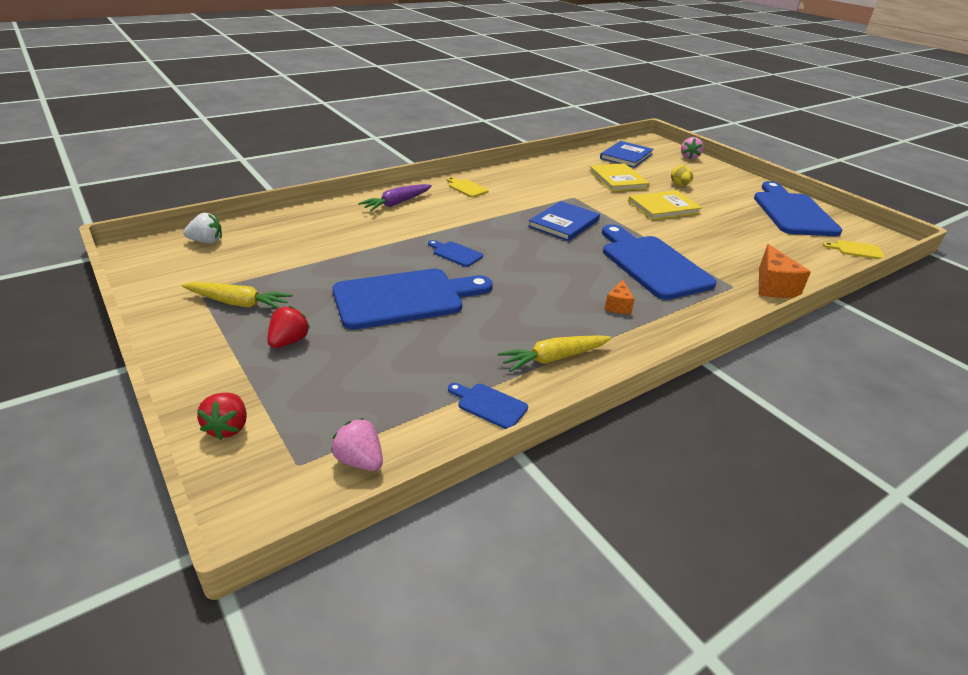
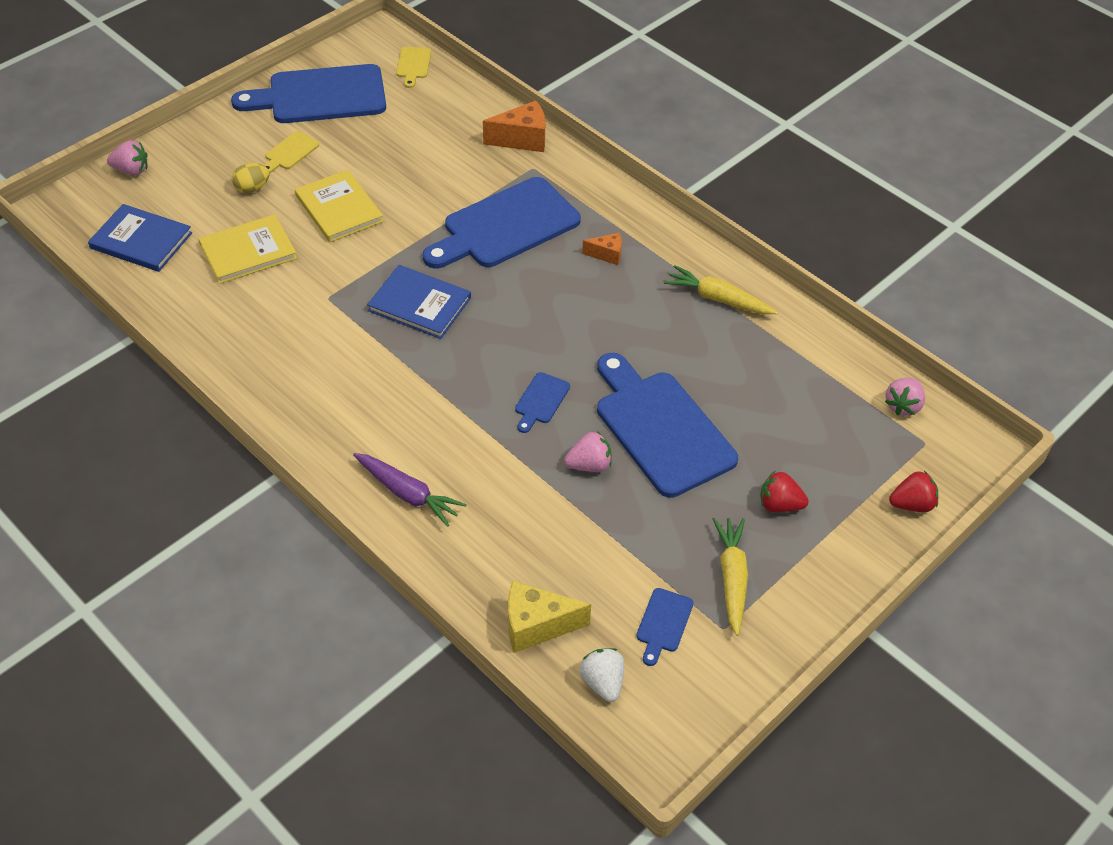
camera: 100 degrees left, 15 degrees up
(268, 227) = (536, 626): none -> yellow cheese
(385, 263) = (589, 465): none -> pink strawberry
(466, 188) = (325, 421): yellow cutting board -> yellow cutting board (290, 152)
(489, 405) = (802, 336): blue cutting board -> blue cutting board (663, 623)
(554, 358) = (718, 299): yellow carrot -> yellow carrot turned 150 degrees clockwise

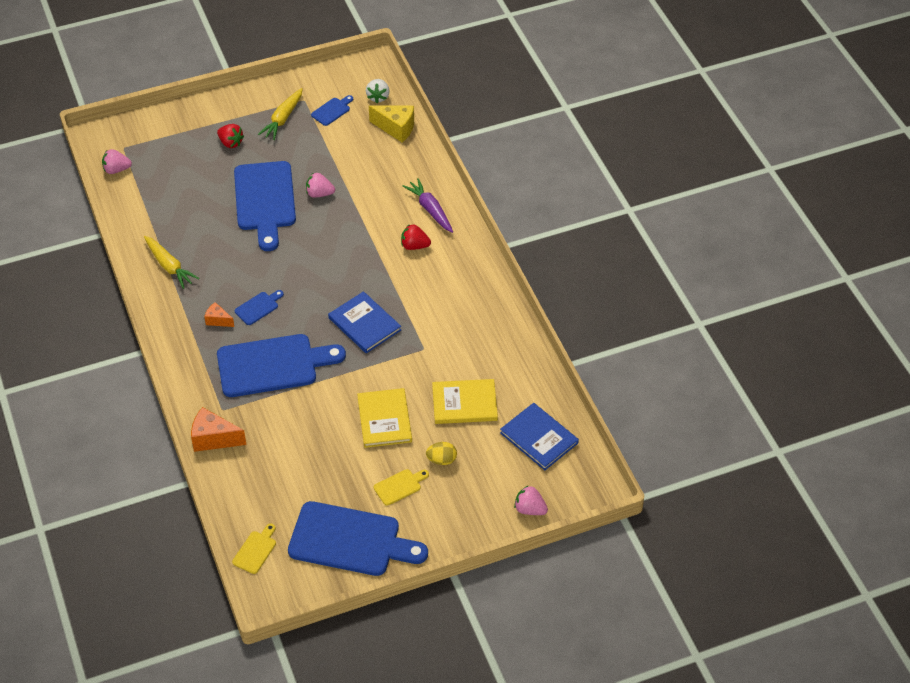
camera: 155 degrees left, 0 degrees up
(541, 401) = (324, 237): blue cutting board -> blue cutting board (258, 307)
(903, 405) = (116, 170): pink strawberry -> pink strawberry turned 150 degrees counterclockwise
(912, 504) = (160, 122): red strawberry -> red strawberry (414, 246)

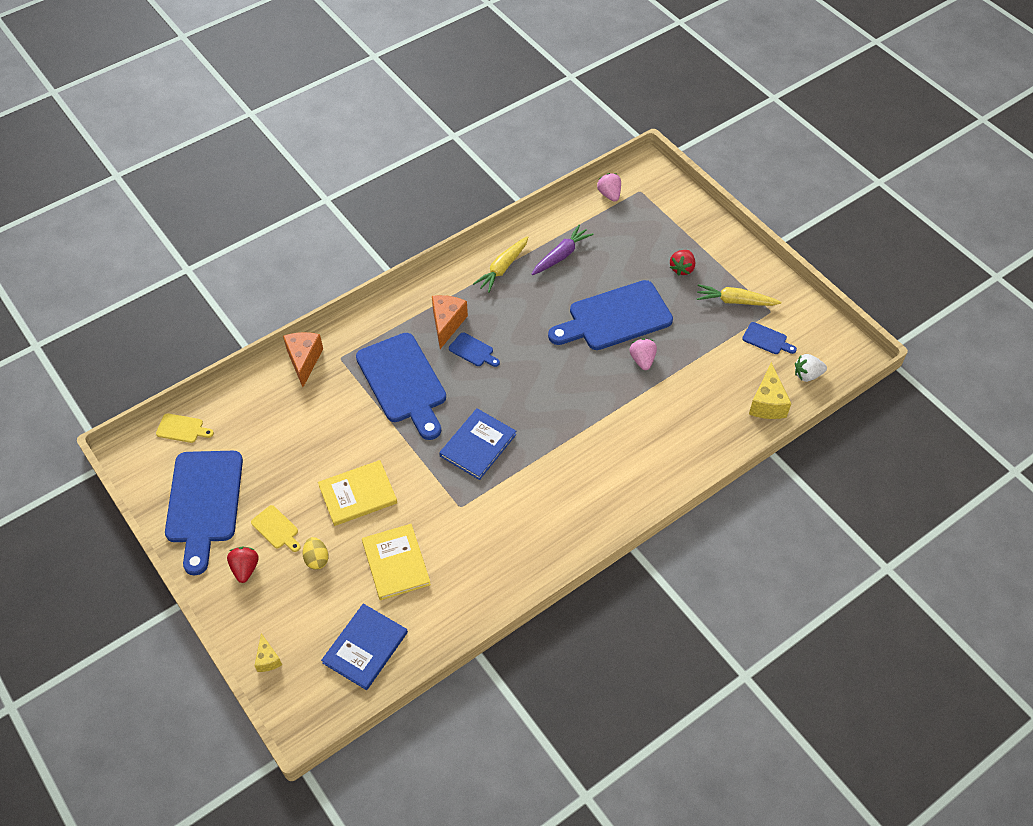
camera: 75 degrees right, 5 degrees up
(218, 320) = (447, 324): orange cheese -> orange cheese, size x1.72
(414, 246) = (601, 463): red strawberry -> red strawberry (245, 568)
(430, 210) = (658, 465): purple carrot -> purple carrot (561, 255)
(530, 509) = (268, 659): pink strawberry -> yellow cheese

